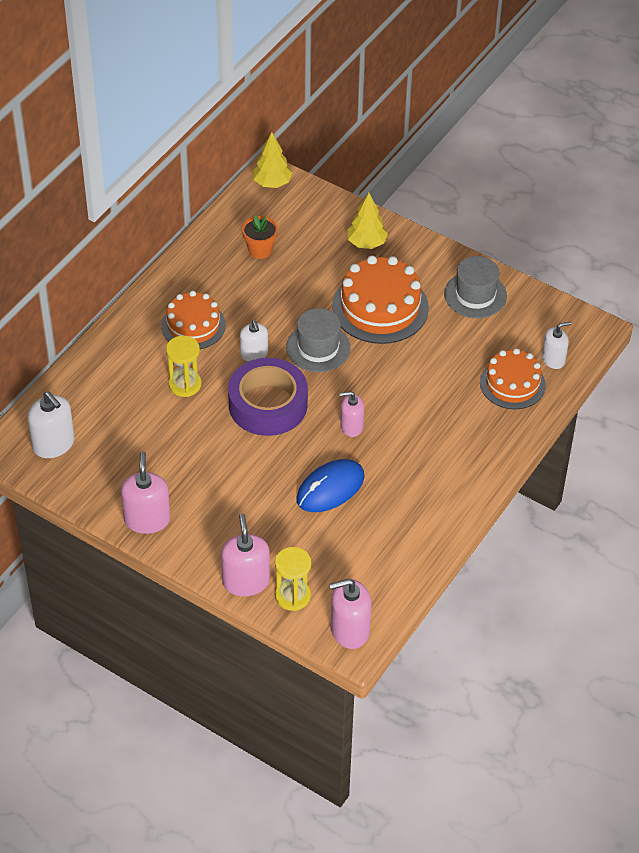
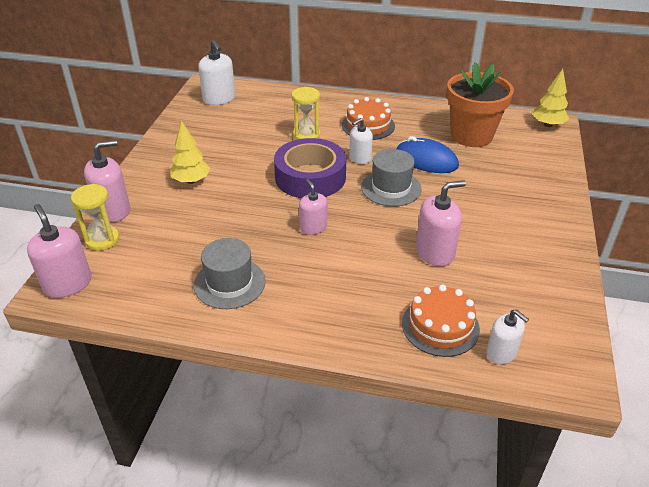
camera: 70 degrees right, 10 degrees down
(53, 444) = (219, 99): white soap dispenser -> white soap dispenser turned 60 degrees counterclockwise
(147, 519) = (164, 150): pink soap dispenser -> pink soap dispenser (435, 252)
(260, 250) = (471, 136): orange flower pot -> orange flower pot, size x1.99
(330, 488) = (234, 232): blue mouse -> blue mouse (426, 160)
(366, 243) = (534, 185): yellow tree -> yellow tree (191, 181)
(380, 307) = (466, 211): orange cake -> none
(475, 295) = (537, 268): grey hat -> grey hat (229, 283)

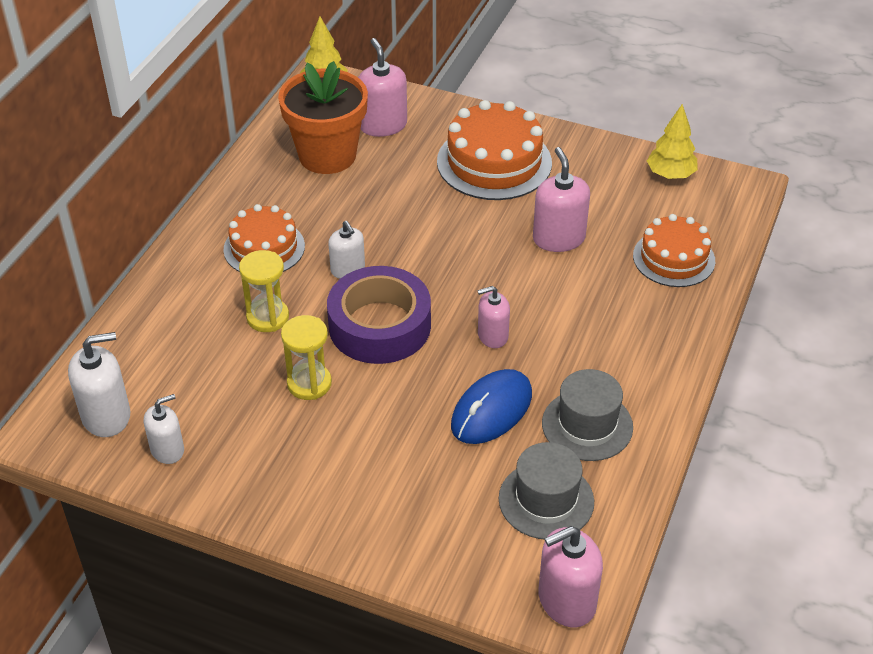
camera: 80 degrees left, 5 degrees up
(102, 240) = (475, 566): yellow hourglass -> yellow hourglass (309, 383)
(113, 210) = (406, 557): pink soap dispenser -> pink soap dispenser (383, 125)
(191, 181) = (352, 460): yellow tree -> yellow tree (670, 175)
(391, 188) = (425, 251): grey hat -> grey hat (546, 500)
(426, 160) = (371, 208): blue mouse -> blue mouse (491, 410)
(501, 353) = (712, 224): white soap dispenser -> white soap dispenser (167, 450)
(511, 210) = (494, 162): none -> orange cake

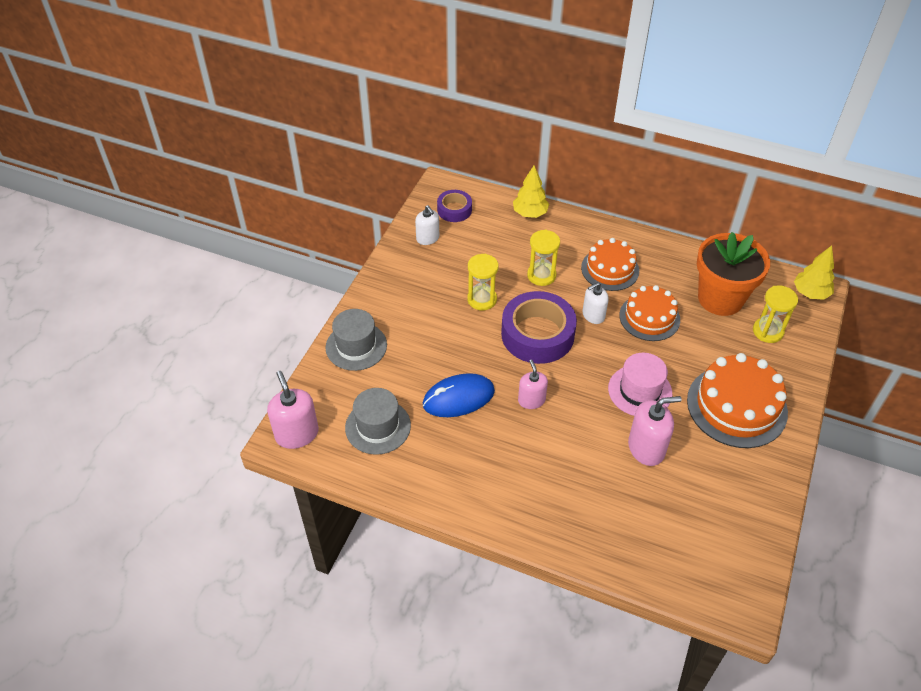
camera: 90 degrees right, 5 degrees up
(106, 416) = (454, 210): white soap dispenser -> purple tape
(383, 125) = (768, 331): pink soap dispenser -> yellow hourglass
(474, 237) = (640, 391): none -> pink hat
(491, 410) = (458, 398): blue mouse -> blue mouse turned 60 degrees counterclockwise
(587, 425) = (444, 455): grey hat -> grey hat (356, 346)
(670, 175) = (749, 542): yellow tree -> yellow tree (530, 213)
(673, 258) = (633, 533): orange cake -> orange cake (649, 317)

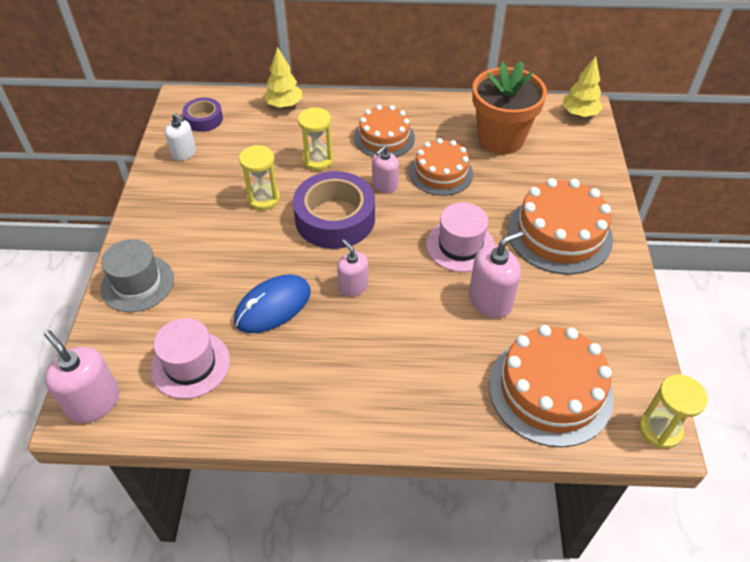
camera: 20 degrees left, 0 degrees up
(378, 426) = (190, 364): grey hat -> pink hat
(593, 315) = (384, 185): white soap dispenser -> pink soap dispenser
(666, 540) = (550, 390): none -> orange cake
(768, 331) = (557, 157): yellow hourglass -> yellow hourglass (660, 429)

